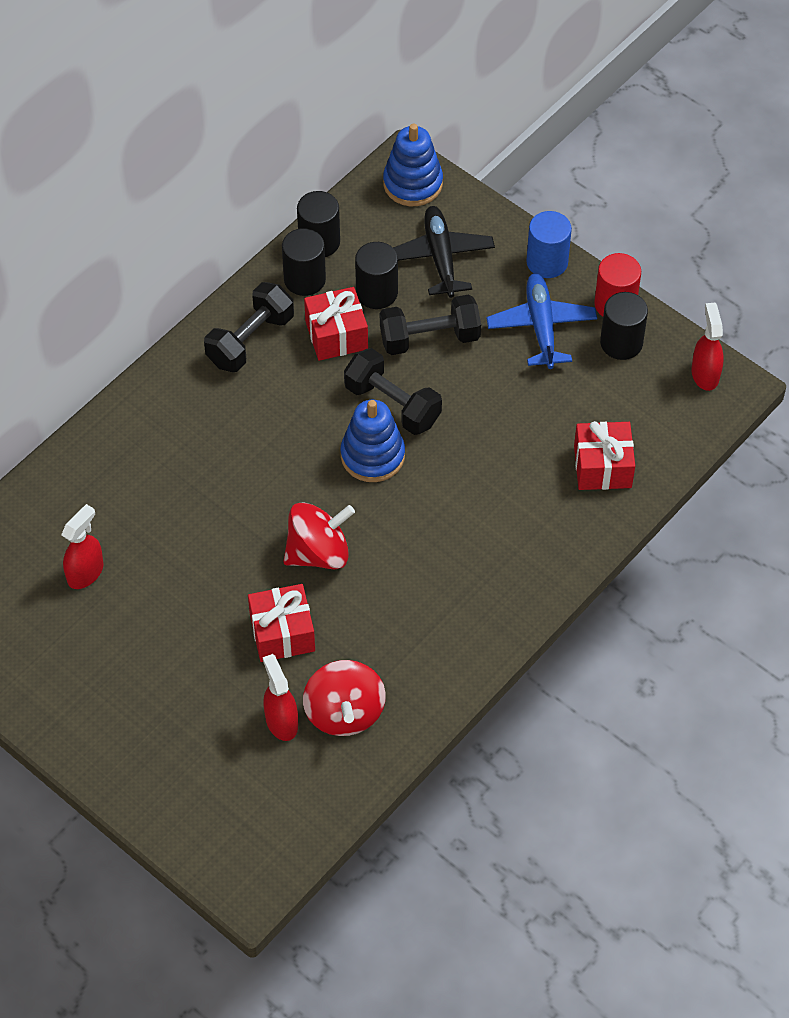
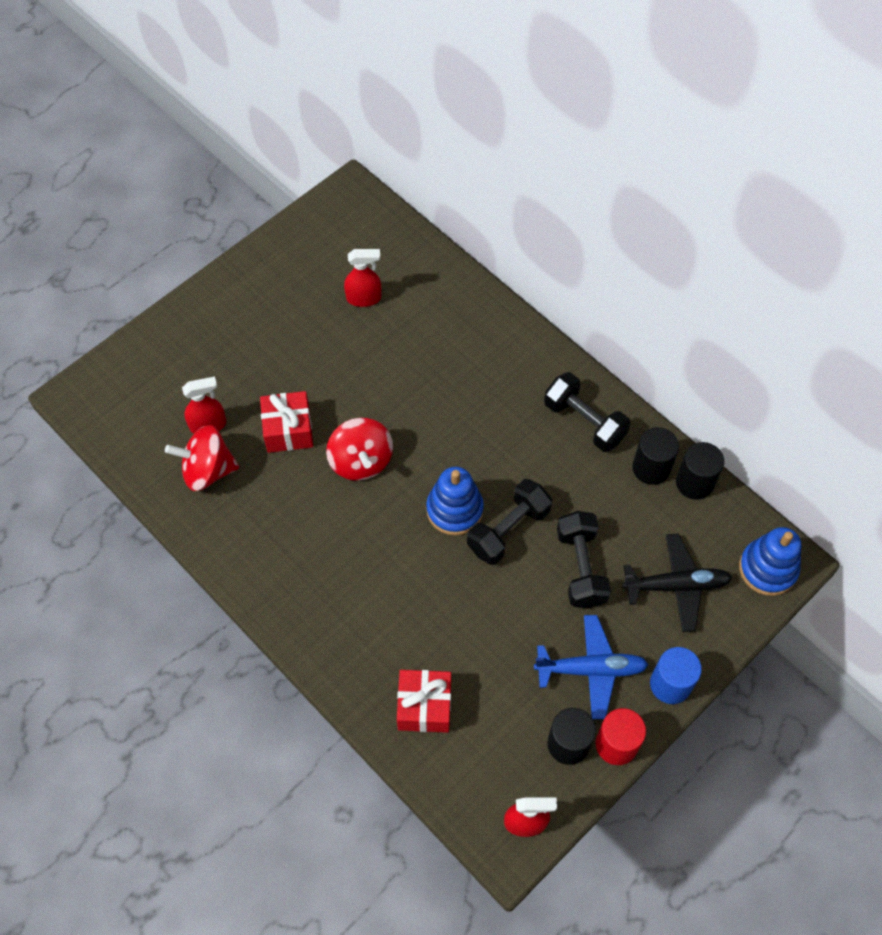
camera: 95 degrees right, 5 degrees up
(85, 572) = (364, 298): red spray bottle -> red spray bottle turned 45 degrees counterclockwise
(336, 335) = (587, 490): red gift -> none
(376, 293) = (635, 526): black cylinder -> none

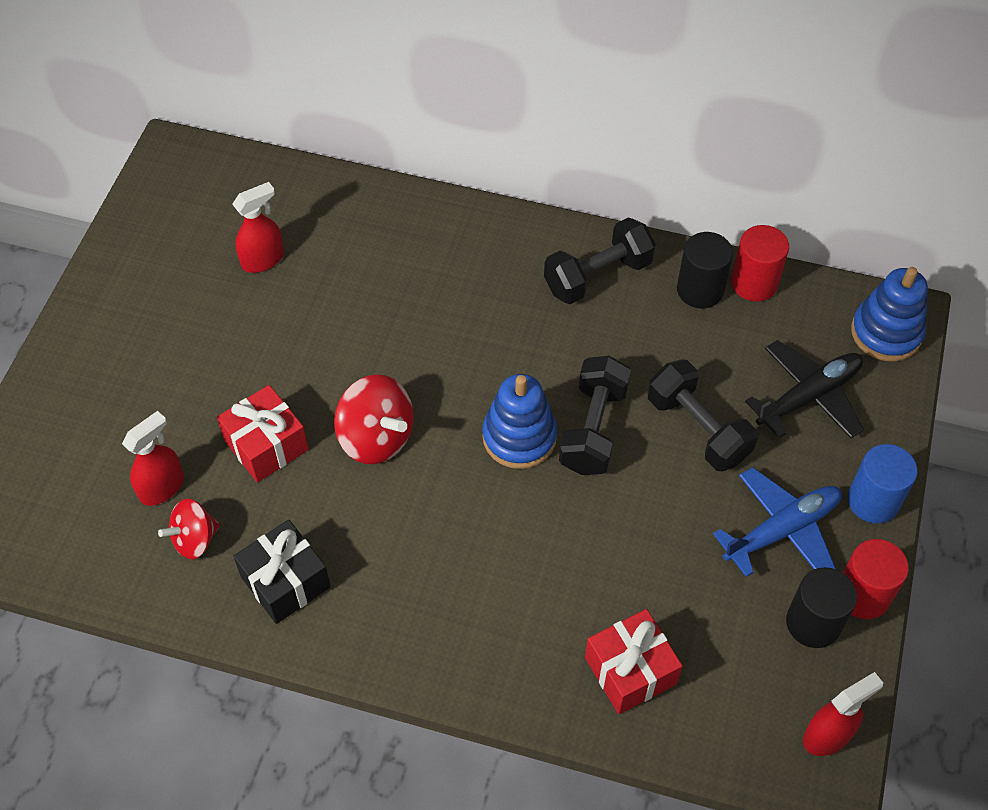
camera: 30 degrees left, 5 degrees down
(207, 470) = (195, 539): red spinning top -> red spinning top, size x0.65
(245, 528) = (285, 582): none -> black gift
(584, 422) = (598, 276): black dumbbell -> black dumbbell turned 45 degrees counterclockwise
(694, 482) = (754, 283): black cylinder -> red cylinder

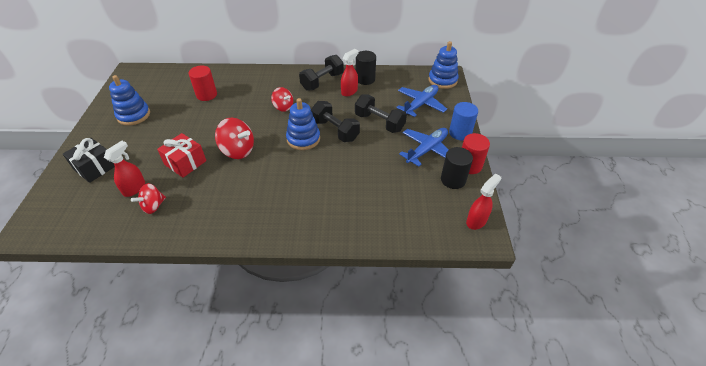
camera: 15 degrees left, 10 degrees down
(173, 289) = (133, 115): none -> blue stacking toy
(263, 260) = (175, 99): red spray bottle -> red spray bottle (349, 91)
(285, 582) = (203, 214): black gift -> black gift (95, 167)
(493, 336) = (283, 107): none -> red spinning top
(593, 429) = (335, 130): black dumbbell -> black dumbbell turned 45 degrees counterclockwise
(630, 671) = (379, 215): red gift -> none
(754, 283) = (386, 74): red cylinder -> red cylinder (206, 95)
(809, 396) = (420, 104): black plane -> blue plane

